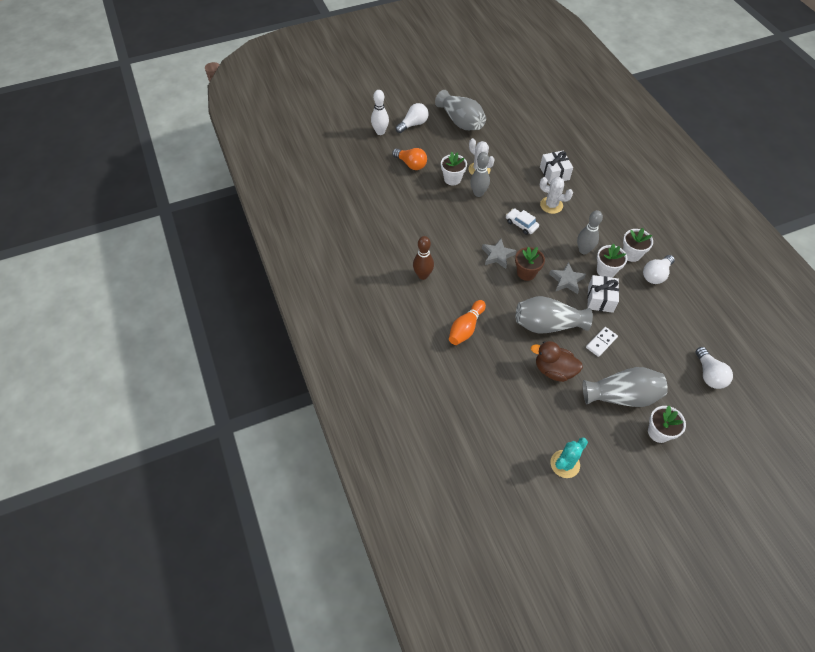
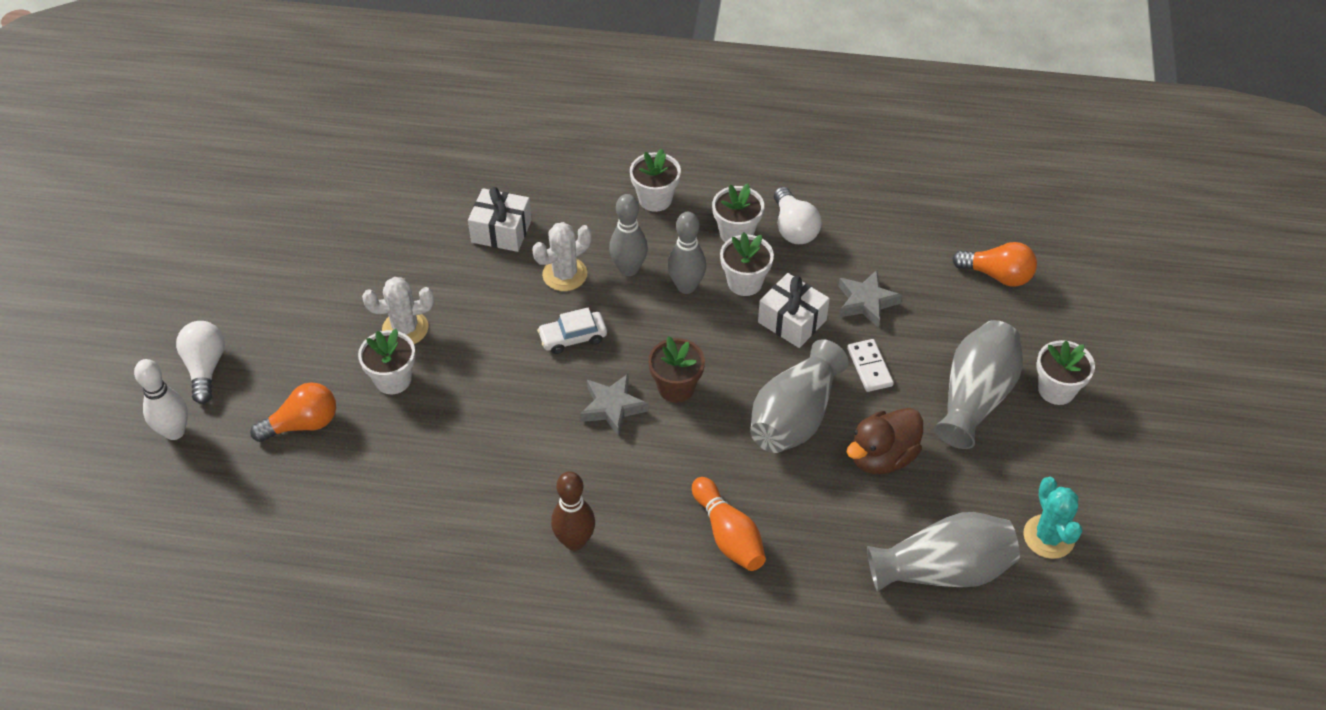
camera: 60 degrees left, 5 degrees down
(461, 121) = (267, 292): grey vase -> grey vase (943, 570)
(478, 193) = (457, 359): grey bowling pin -> grey bowling pin (629, 269)
(566, 280) = (728, 343): grey star -> grey star (866, 302)
(622, 215) = (655, 199): none -> white flower pot
(709, 374) = (997, 275): white light bulb -> orange light bulb

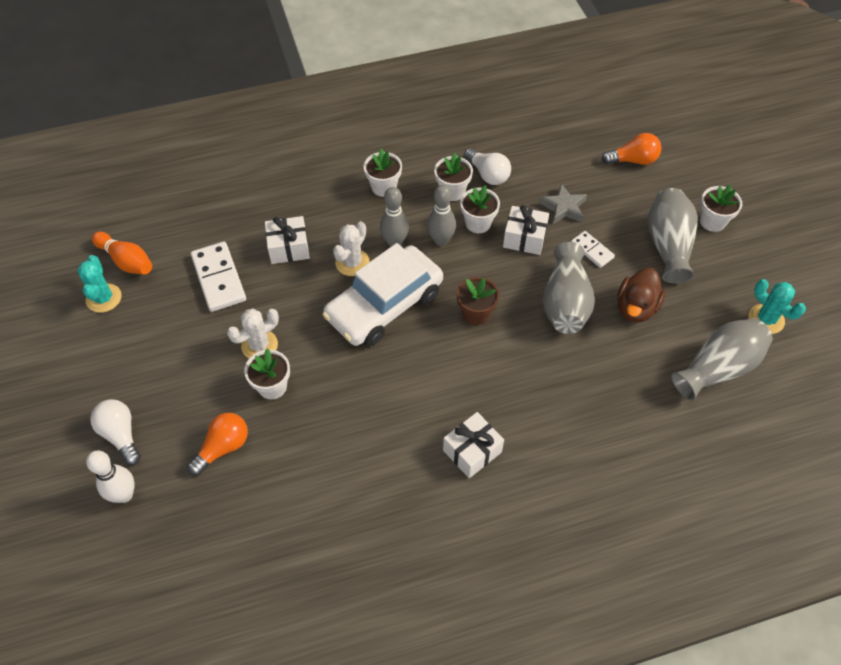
camera: 25 degrees left, 5 degrees up
(268, 214) = (104, 298): none -> turquoise cactus
(403, 237) = (218, 278): none -> white domino
(573, 337) = (384, 305): white car -> white car, size x2.40
(575, 541) = (472, 451): brown bowling pin -> white gift
(612, 407) = (441, 344): grey star -> none
(728, 535) = (571, 402): orange bowling pin -> orange bowling pin (126, 261)

